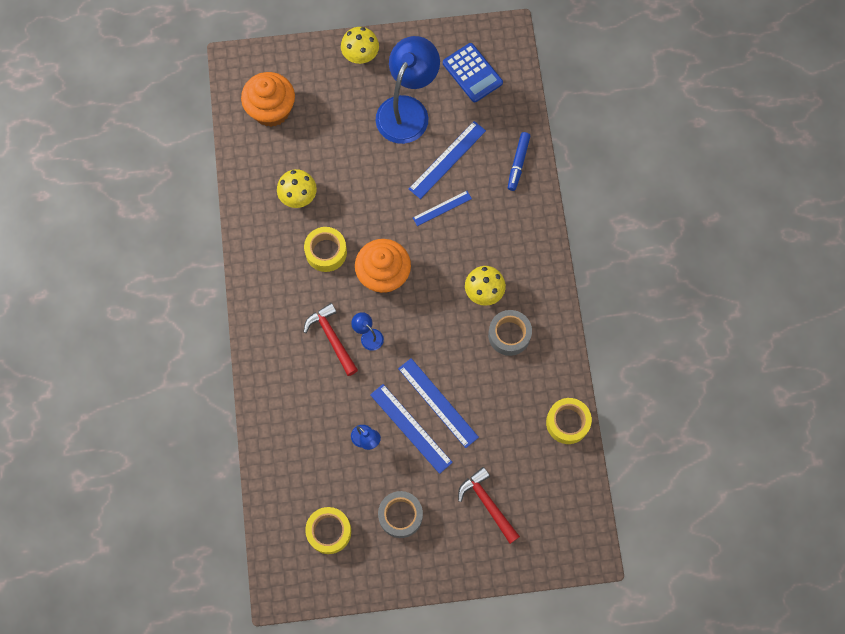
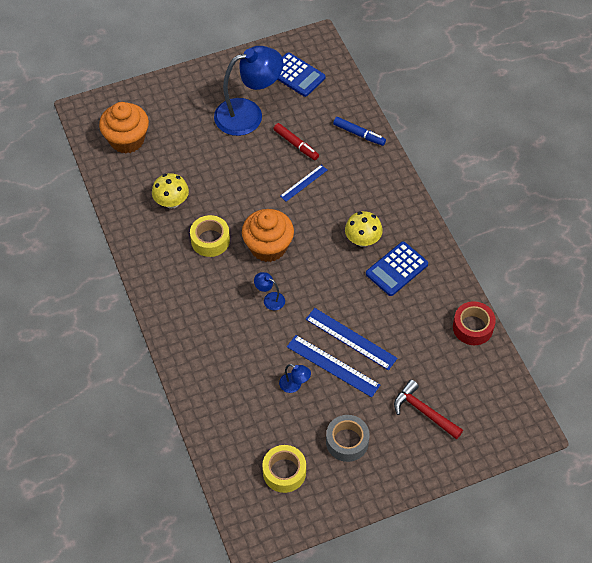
camera: 15 degrees left, 15 degrees down
(331, 338) = (236, 308): red hammer -> none
(360, 55) = (194, 82): yellow mushroom -> none
(407, 110) = (248, 114): blue lamp -> blue lamp turned 60 degrees clockwise
(447, 159) = (296, 144): blue ruler -> red marker
(509, 335) = (396, 269): grey tape -> blue calculator
(518, 163) = (359, 134): blue marker -> blue marker turned 60 degrees counterclockwise
(567, 422) = (472, 327): yellow tape -> red tape

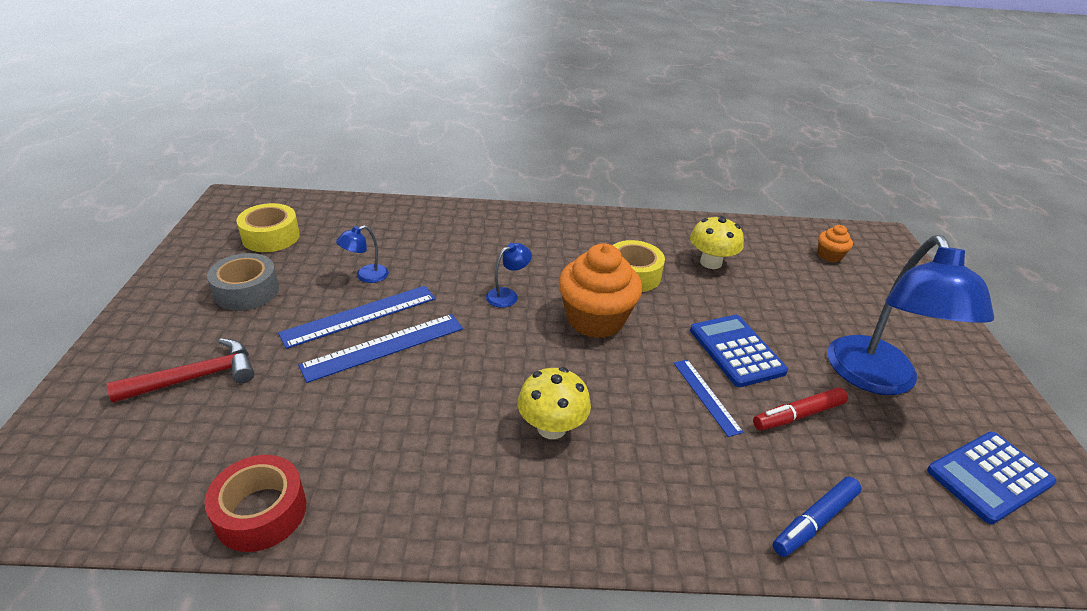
camera: 110 degrees right, 20 degrees down
(127, 140) = (829, 256): orange cupcake -> orange cupcake, size x0.48
(396, 269) = (464, 449): blue calculator -> blue calculator (736, 351)

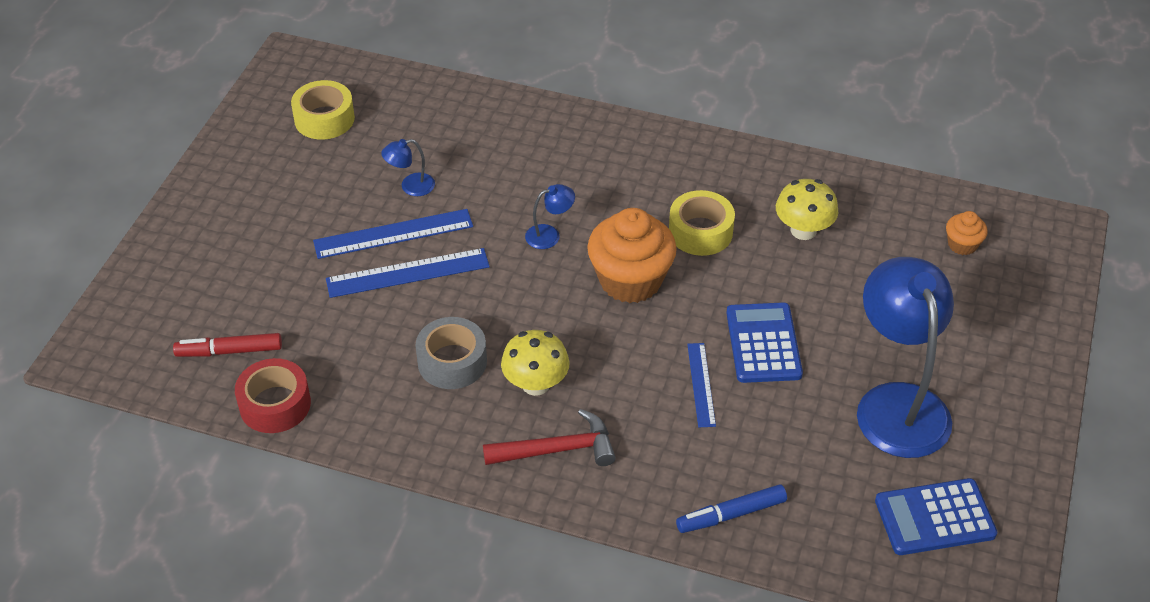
camera: 20 degrees right, 10 degrees up
(197, 377) = (237, 274): red hammer -> red hammer (557, 449)
(247, 291) = (291, 186): grey tape -> grey tape (452, 362)
(798, 415) = (783, 421): red marker -> red marker (229, 351)
(877, 379) = (897, 403): blue lamp -> blue lamp turned 150 degrees clockwise

